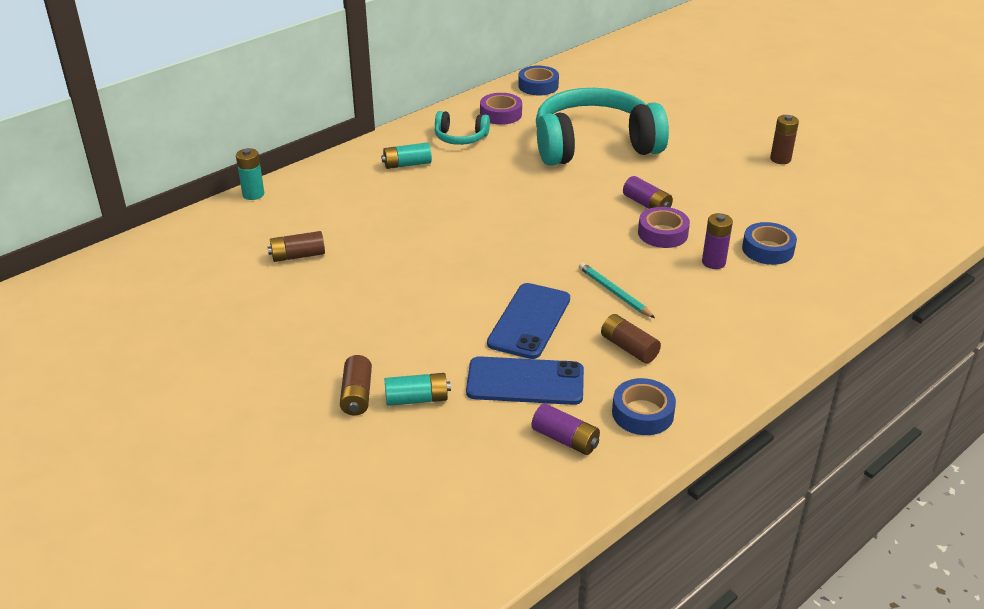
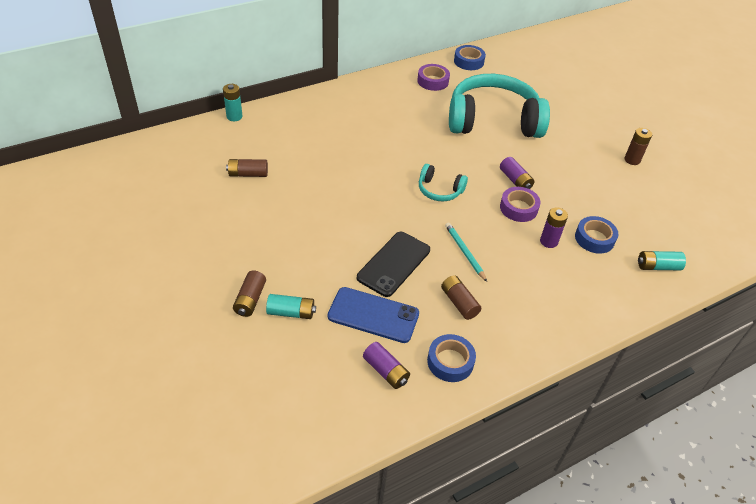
camera: 10 degrees right, 10 degrees up
(407, 164) = (350, 112): turquoise battery -> turquoise battery (658, 266)
(460, 138) = (396, 96): turquoise headphones -> turquoise headphones (439, 190)
(529, 321) = (394, 264): blue phone -> black phone

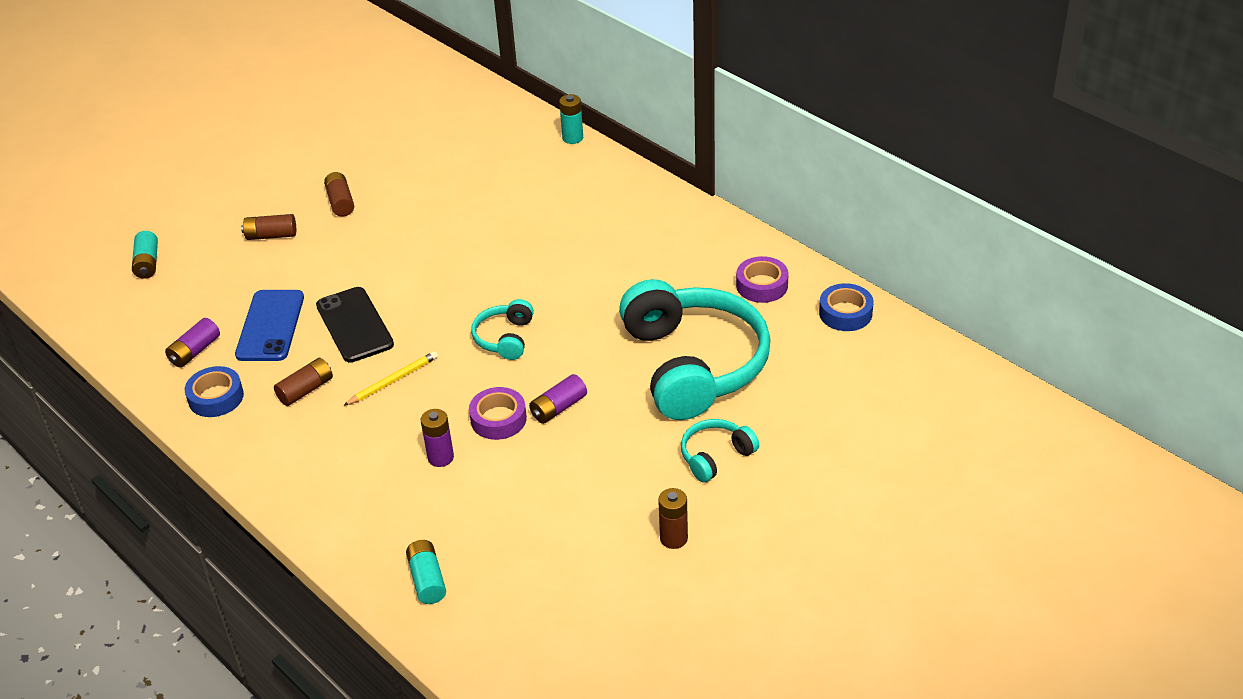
camera: 80 degrees right, 5 degrees down
(248, 174) = (468, 179): brown battery -> brown battery (340, 202)
(291, 312) = (260, 267): turquoise battery -> turquoise battery (147, 263)
(394, 264) = (354, 325): black phone -> black phone turned 45 degrees clockwise
(464, 252) = (393, 381): turquoise pencil -> yellow pencil
(571, 131) = (715, 456): none -> turquoise headphones
(594, 238) = (463, 505): blue tape -> none

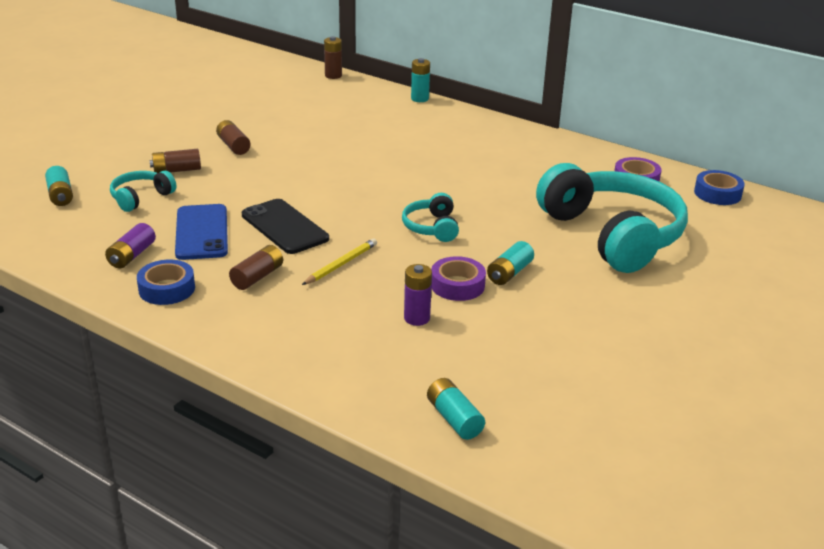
camera: 15 degrees left, 10 degrees down
(558, 408) = (509, 273): purple battery -> turquoise battery
(673, 538) = (677, 362): brown battery -> brown battery (333, 75)
(715, 456) = (674, 297): turquoise headphones -> turquoise headphones (141, 197)

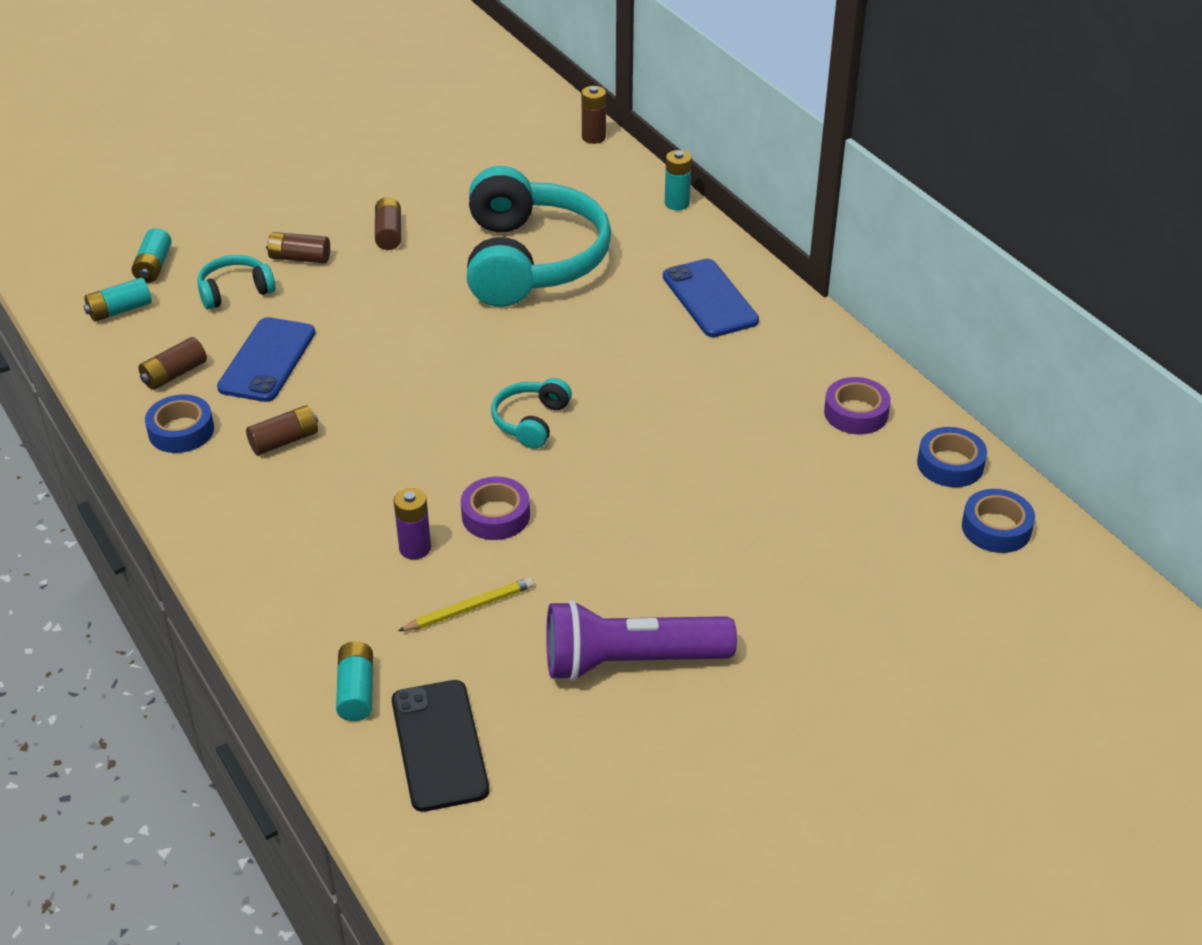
camera: 25 degrees right, 10 degrees up
(132, 255) = (174, 374): purple battery -> brown battery
(284, 227) = (362, 376): black phone -> black phone (439, 745)
(341, 264) = (387, 448): yellow pencil -> yellow pencil (469, 608)
(488, 141) = (709, 299): none -> blue phone
(509, 273) = (570, 515): turquoise battery -> turquoise battery (120, 310)
(613, 235) = (747, 493): turquoise headphones -> turquoise headphones (531, 260)
(632, 346) = (630, 662): none -> purple flashlight
(777, 219) = (996, 528): none -> blue tape

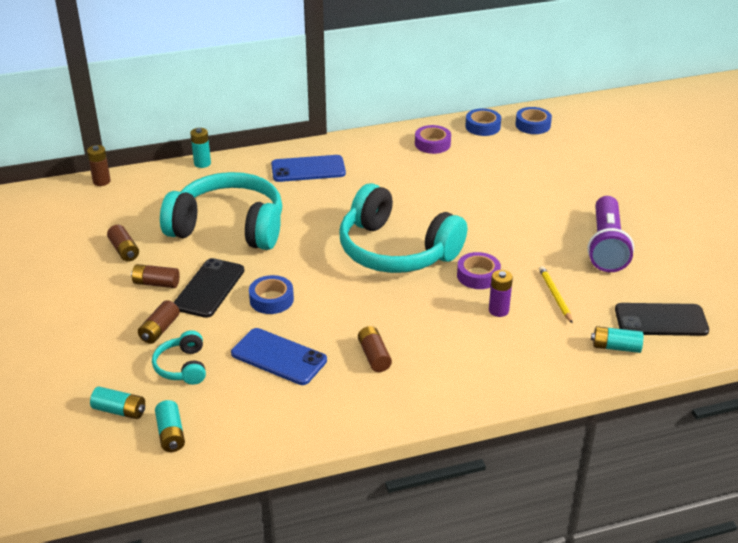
camera: 75 degrees left, 5 degrees down
(174, 374) = (272, 407): brown battery -> brown battery (124, 250)
(181, 431) = (342, 407): blue tape -> blue tape (271, 299)
(391, 275) = (209, 288): none -> black phone
(531, 421) = (396, 250): turquoise headphones -> turquoise headphones, size x2.27

